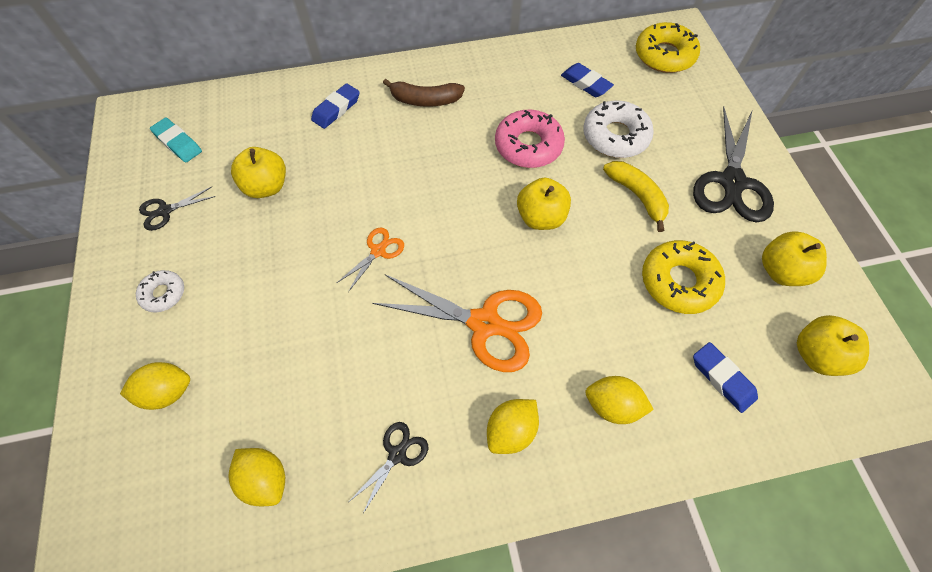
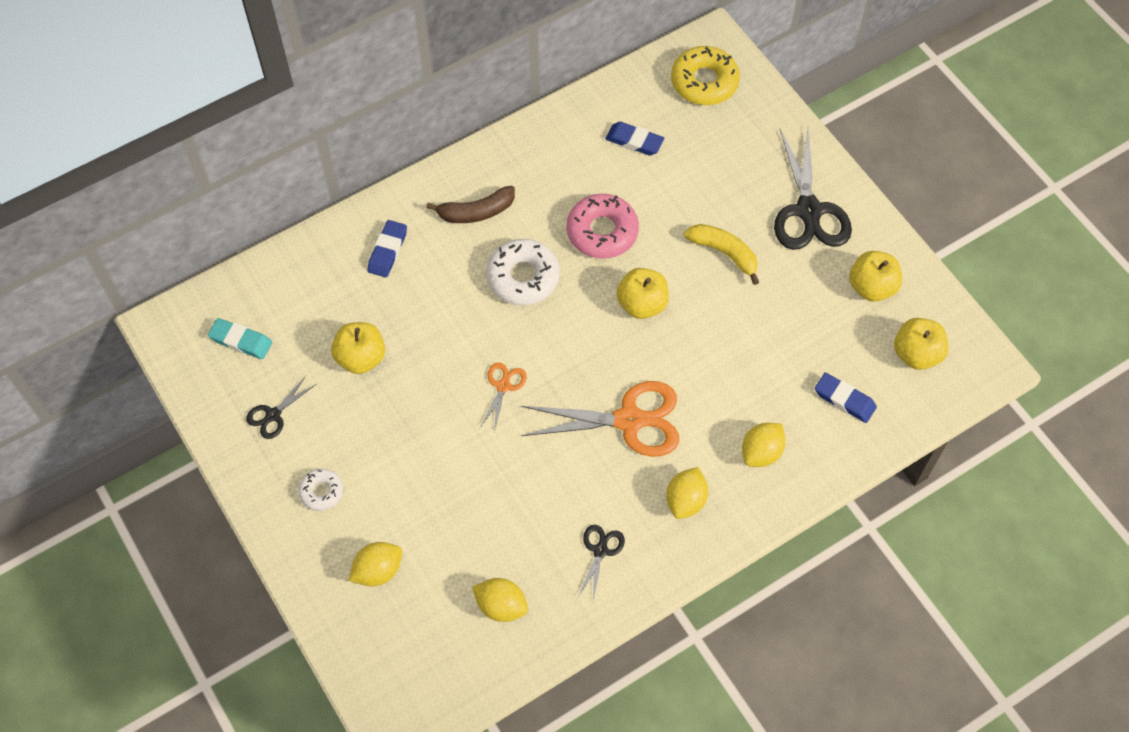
camera: 20 degrees left, 0 degrees up
(612, 405) = (761, 452): yellow lemon -> yellow lemon turned 45 degrees counterclockwise
(615, 136) = (684, 194): white donut -> white donut (523, 277)
(678, 281) = (786, 326): yellow donut -> none

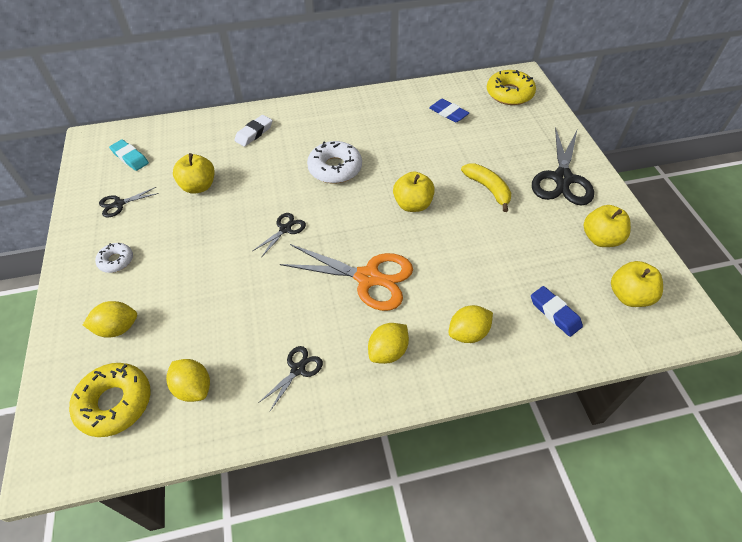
camera: 20 degrees right, 10 degrees down
(387, 251) = (254, 133): blue eraser -> white eraser
(428, 648) = (115, 403): none -> yellow donut
(476, 212) = (323, 126): brown banana -> none
(503, 386) = (285, 229): orange scissors -> black scissors
(602, 231) = (403, 156): pink donut -> none

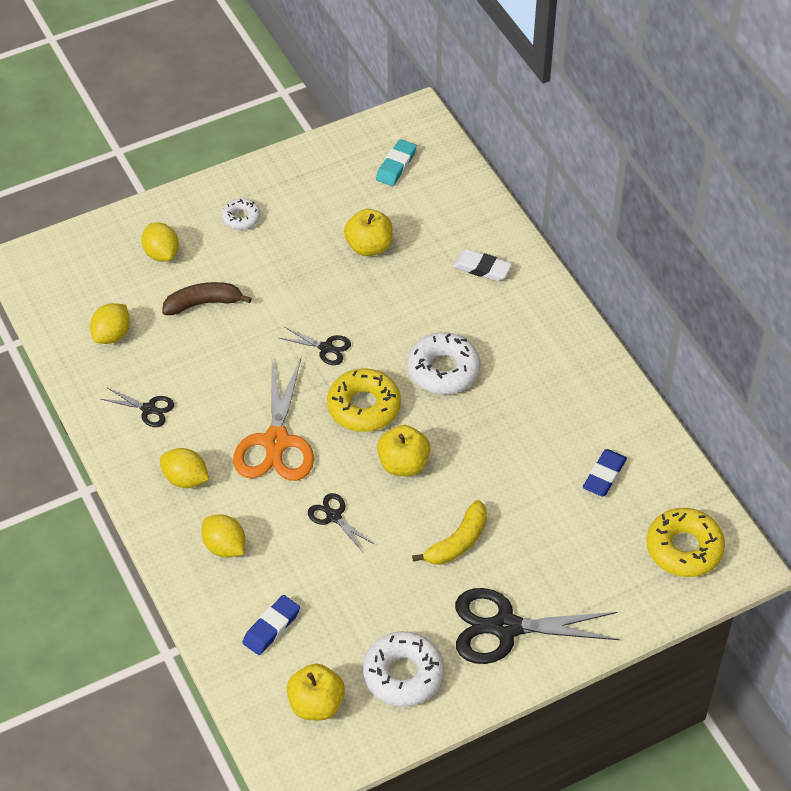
camera: 75 degrees right, 0 degrees up
(115, 403) = (85, 284): yellow donut -> yellow donut (364, 406)
(119, 204) = (319, 187): black scissors -> black scissors (333, 516)
(195, 305) = (203, 303): none -> brown banana
(600, 238) = (403, 674): yellow apple -> white donut

